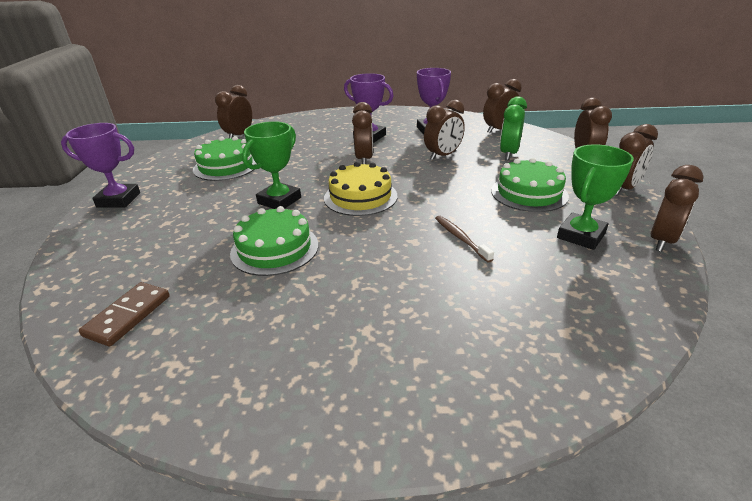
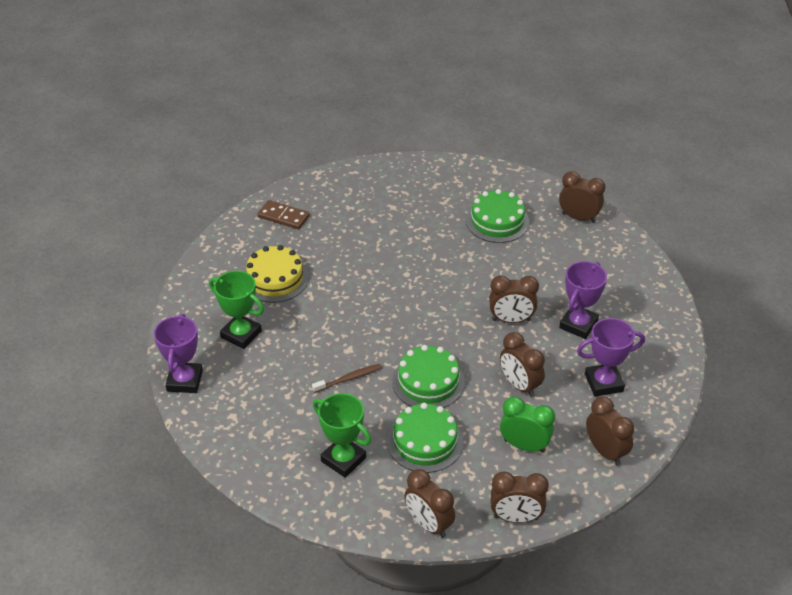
camera: 90 degrees right, 10 degrees up
(119, 200) = (432, 171): purple trophy -> purple trophy (185, 381)
(275, 249) = (347, 271): green cake -> green cake (428, 382)
(279, 200) = (423, 265): green trophy -> green trophy (241, 334)
(360, 197) = (426, 317): yellow cake -> yellow cake (275, 279)
(662, 241) = (328, 514): brown clock -> none

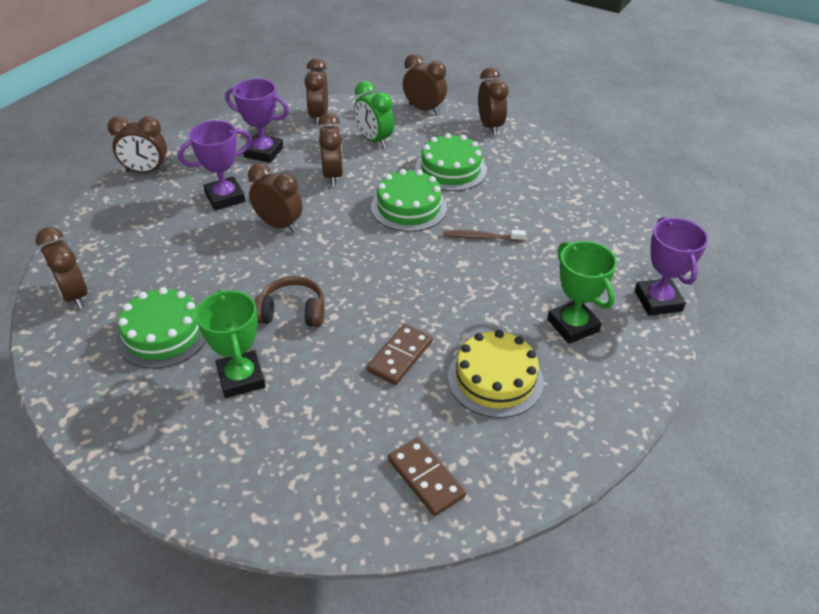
camera: 150 degrees left, 0 degrees up
(185, 381) = (658, 301): purple trophy -> purple trophy turned 45 degrees counterclockwise
(343, 267) = (400, 356): none -> brown domino
(343, 459) = (529, 182): green trophy -> green trophy (241, 378)
(434, 265) = (292, 312): none -> brown headphones
(668, 319) = (146, 171): none -> brown clock

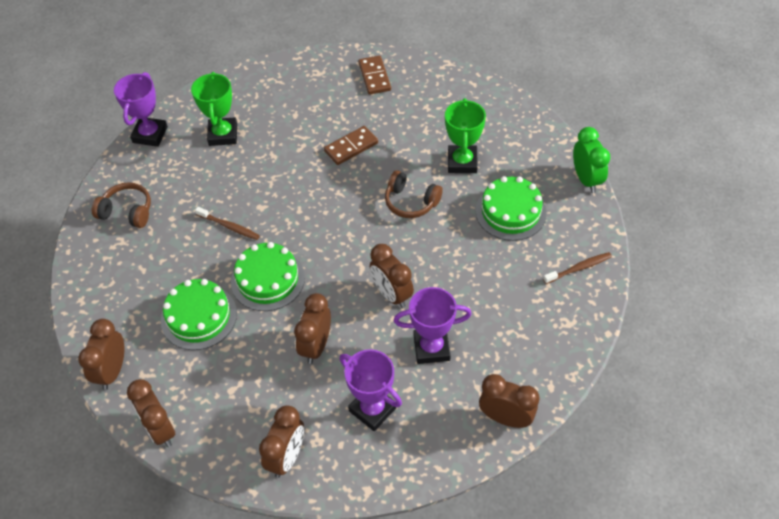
camera: 155 degrees left, 10 degrees up
(74, 296) = (579, 268): brown clock -> brown toothbrush
(374, 140) = (247, 390): green clock -> green clock (586, 179)
(495, 379) = (300, 116): yellow cake -> none
(596, 223) = (127, 212): none -> brown headphones

